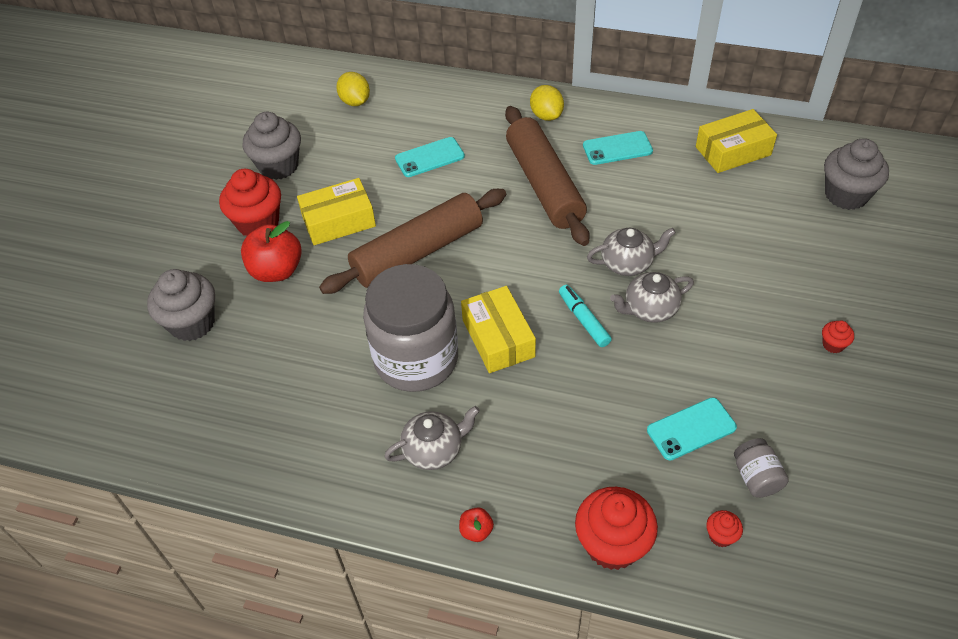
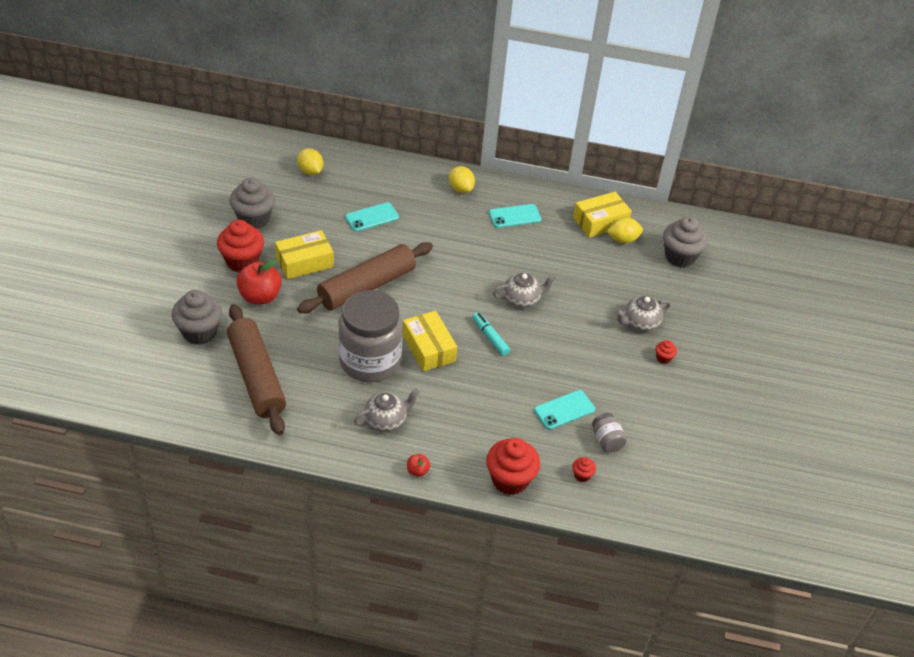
camera: 10 degrees left, 5 degrees down
(544, 184) = (460, 241): brown rolling pin -> brown rolling pin (256, 376)
(649, 309) = (537, 331): grey teapot -> grey teapot (639, 323)
(765, 174) = (622, 240): none -> yellow lemon

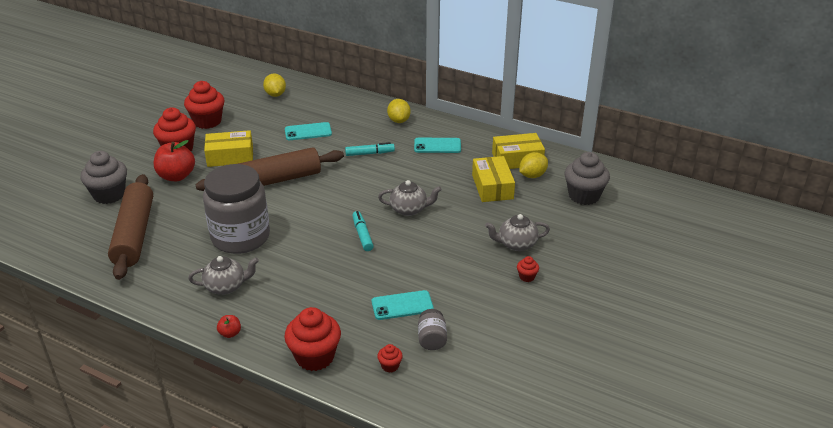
camera: 20 degrees right, 10 degrees down
(254, 219) = (207, 121): grey cupcake -> red cupcake
(428, 348) = (300, 235): yellow box -> yellow box (492, 187)
(450, 236) = (370, 153): none -> turquoise marker
(622, 240) = (532, 175): yellow lemon -> yellow lemon turned 45 degrees counterclockwise

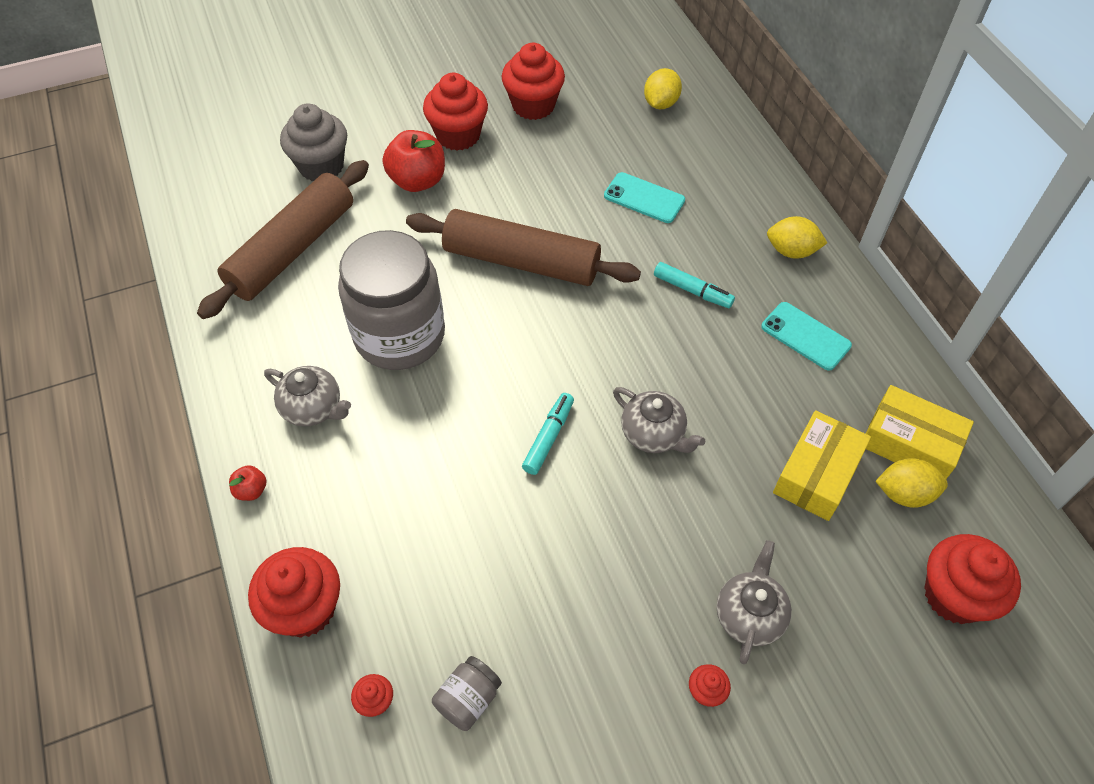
camera: 40 degrees right, 20 degrees up
(230, 156) = (508, 184): yellow box -> none
(399, 120) = (791, 251): yellow lemon -> yellow lemon turned 75 degrees clockwise
(402, 305) = (485, 606): turquoise phone -> none
(516, 244) = (749, 614): grey teapot -> grey teapot turned 75 degrees clockwise
(584, 196) = (954, 595): grey cupcake -> red cupcake

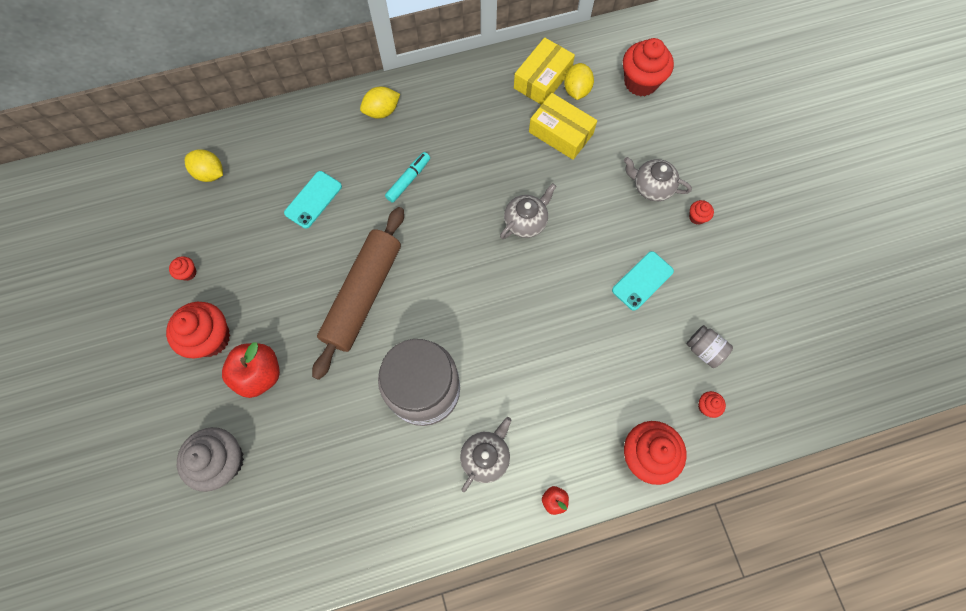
camera: 85 degrees left, 15 degrees up
(292, 249) = (321, 482): brown rolling pin -> none
(533, 105) = (188, 273): red cupcake -> red cupcake, size x0.45
(548, 437) = (523, 288): turquoise marker -> none
(791, 251) = (382, 111): yellow lemon -> yellow lemon turned 45 degrees clockwise
(805, 336) = (456, 118): turquoise phone -> turquoise phone (642, 281)

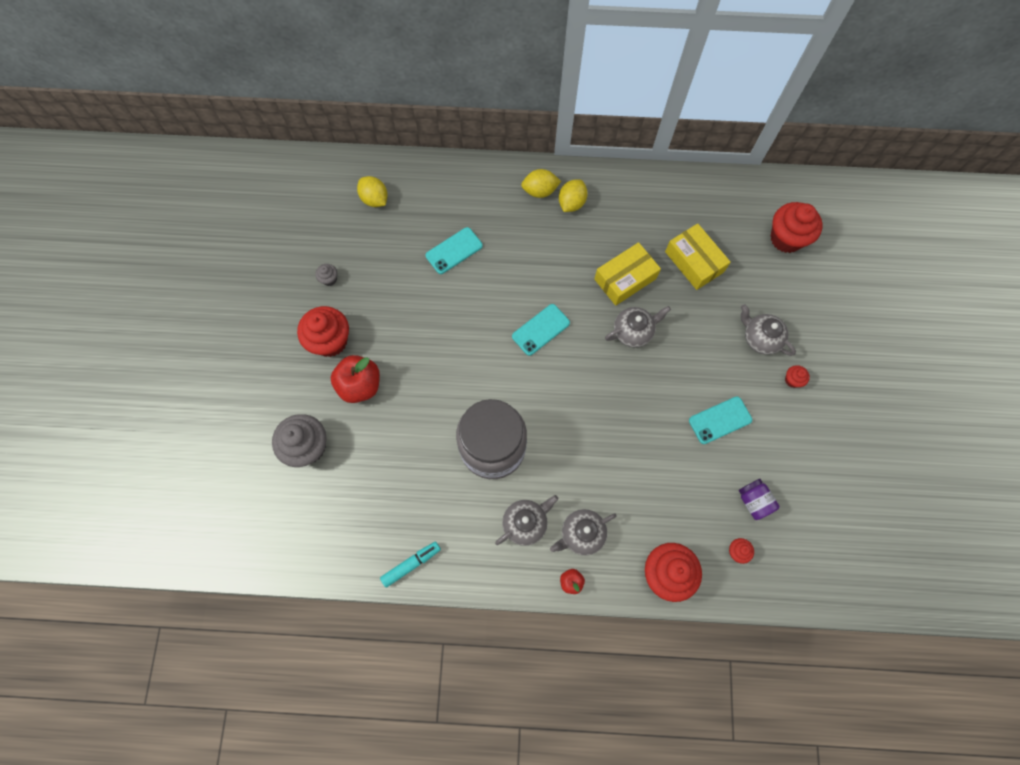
camera: 20 degrees right, 0 degrees up
(188, 273) = (329, 279): red cupcake -> grey cupcake
(363, 295) = (469, 348): brown rolling pin -> none
(408, 180) = (542, 260): turquoise marker -> turquoise marker (411, 564)
(431, 251) = (541, 330): none -> turquoise phone
(542, 79) = (695, 207): yellow box -> yellow box (625, 279)
(547, 446) = (581, 534): none -> grey teapot
(576, 90) = (723, 227): yellow lemon -> yellow lemon (571, 203)
(704, 350) = (753, 501): grey jar -> purple jar

